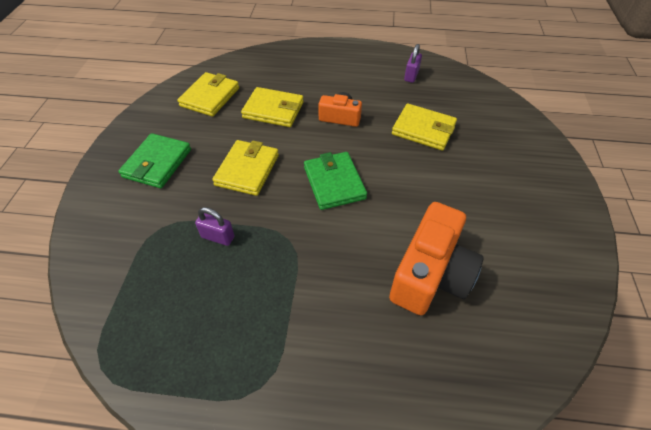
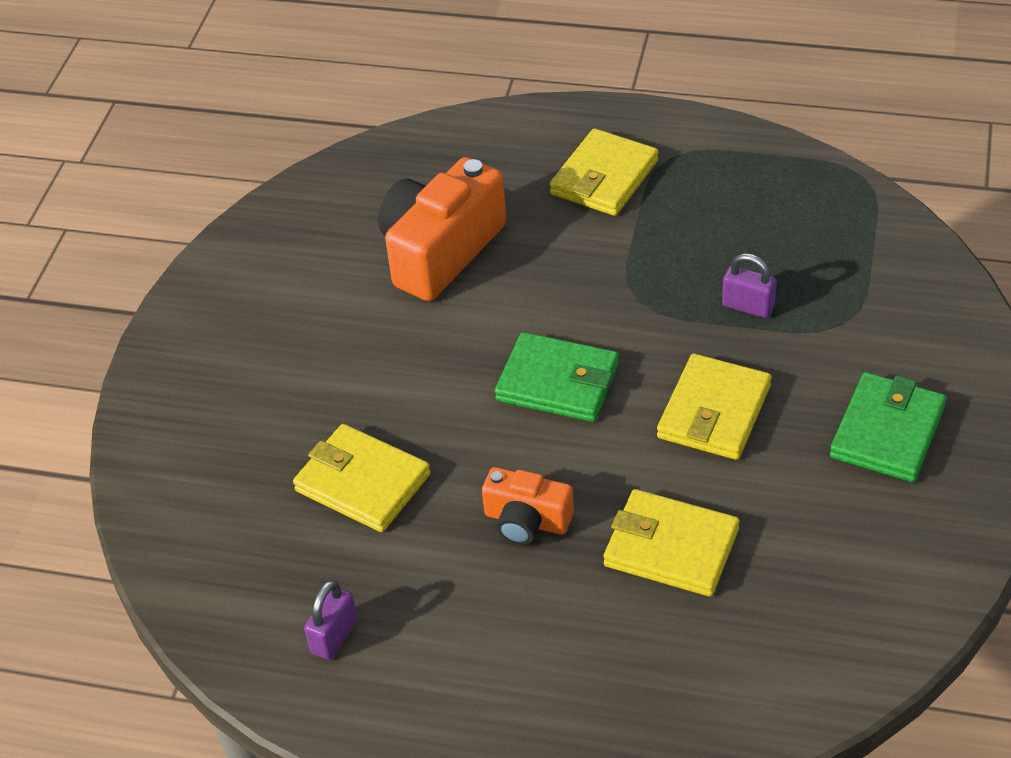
camera: 170 degrees left, 5 degrees down
(210, 97) = (821, 593): yellow wallet -> yellow wallet (604, 177)
(334, 183) = (558, 382): green wallet -> green wallet turned 60 degrees counterclockwise

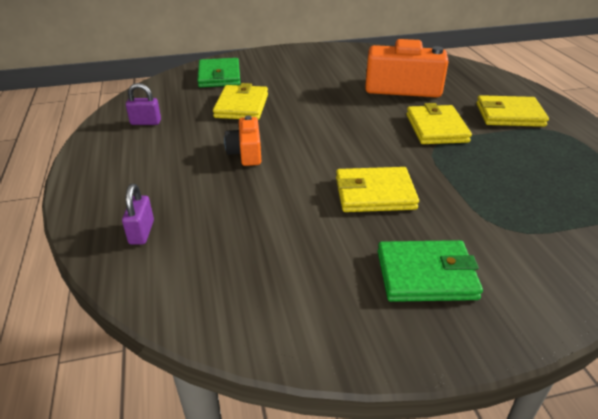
camera: 60 degrees right, 10 degrees down
(558, 382) = (349, 138): green wallet -> green wallet (219, 76)
(671, 547) = (256, 204): yellow wallet -> yellow wallet (436, 128)
(748, 306) = (473, 185): purple padlock -> purple padlock (141, 232)

